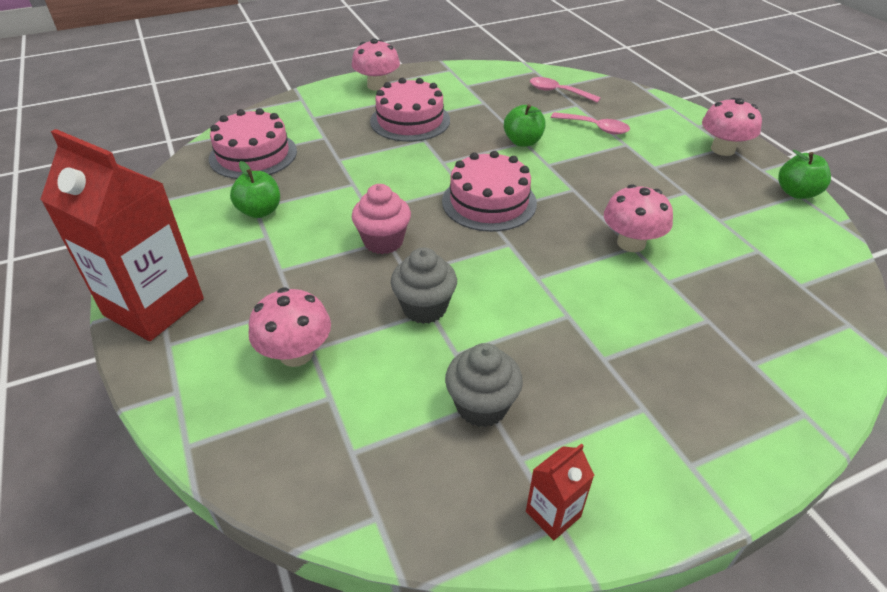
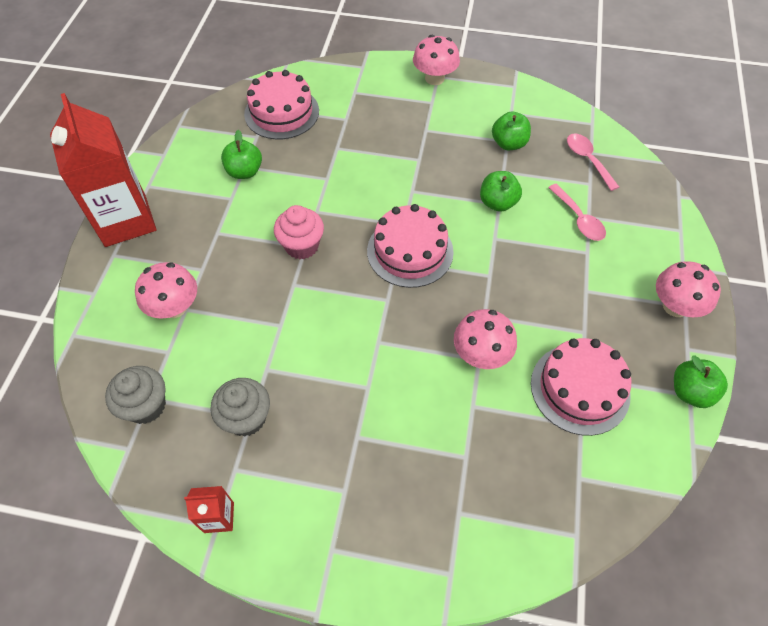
camera: 35 degrees right, 15 degrees up
(410, 120) = (426, 132): pink cake -> pink cake (580, 388)
(424, 308) = (279, 320): grey cupcake -> grey cupcake (146, 406)
(487, 104) = (508, 144): none -> green apple

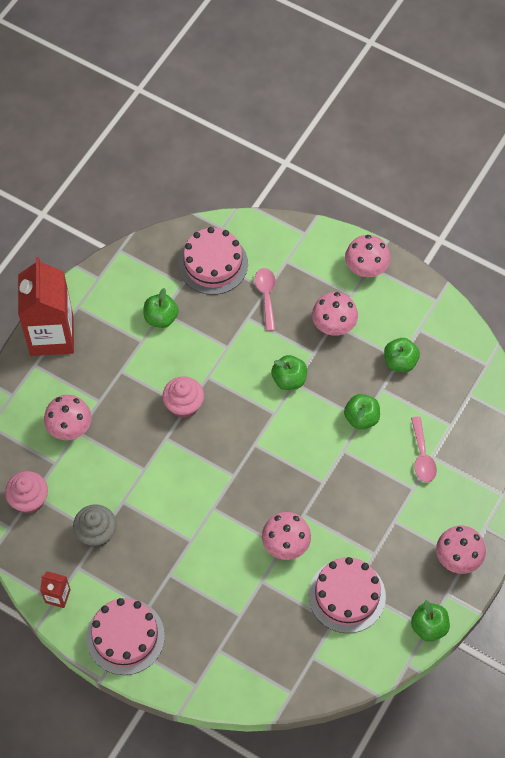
camera: 20 degrees right, 5 degrees up
(146, 406) = (29, 500): grey cupcake -> pink cupcake
(405, 189) = (289, 379): none -> green apple
(410, 251) = (268, 439): pink cake -> pink cake (125, 636)
(427, 131) = (334, 325): none -> pink mushroom
(587, 160) = (461, 401): pink spoon -> pink spoon (266, 296)

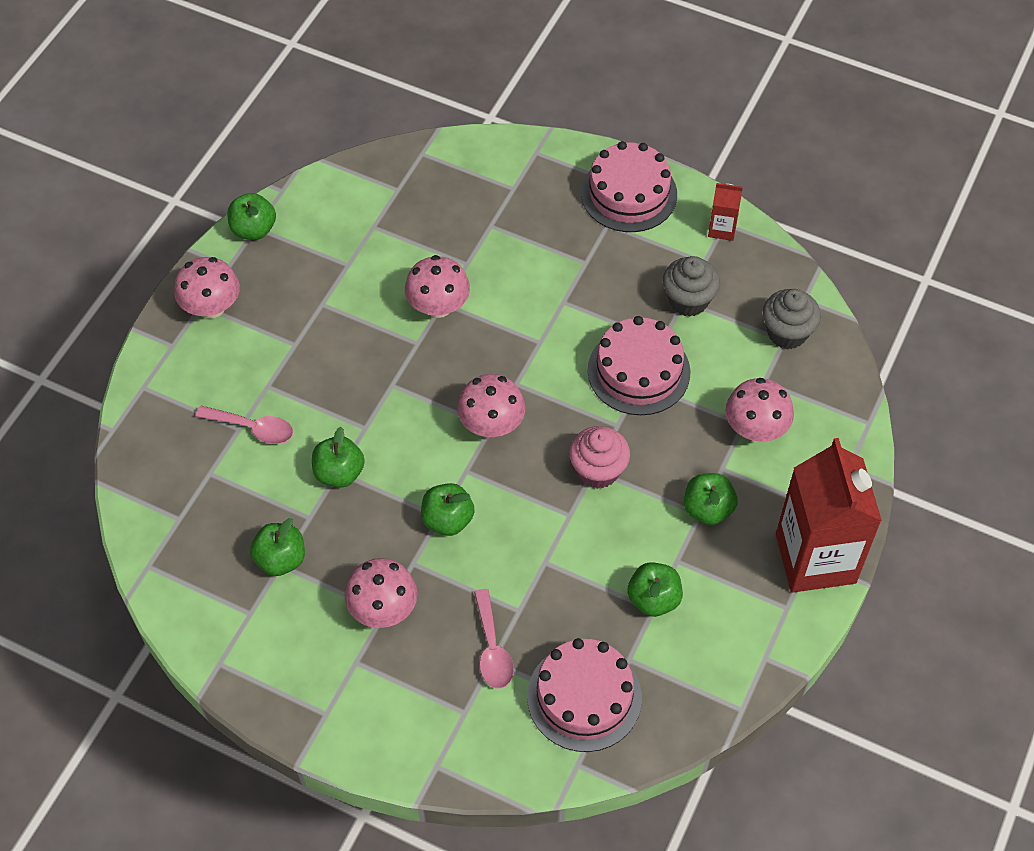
camera: 175 degrees right, 5 degrees down
(29, 500) = (787, 333): pink cupcake -> grey cupcake
(115, 373) = (707, 509): none -> green apple
(347, 595) = (357, 255): pink cake -> pink cake (638, 371)
(366, 268) = (332, 710): pink mushroom -> pink mushroom (491, 424)
(422, 456) = (253, 428): pink spoon -> pink spoon turned 120 degrees clockwise

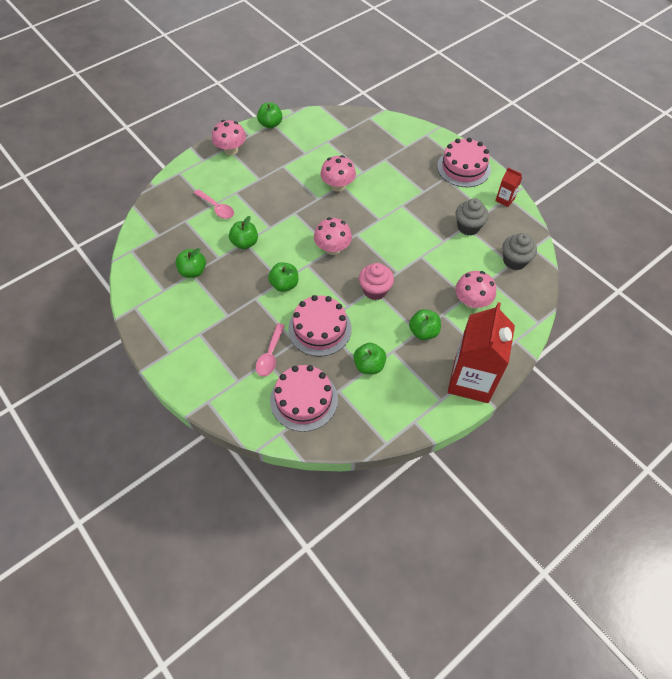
camera: 25 degrees right, 0 degrees up
(383, 609) = (227, 314): pink mushroom -> none
(638, 371) = (423, 251): pink cake -> pink cake (320, 328)

